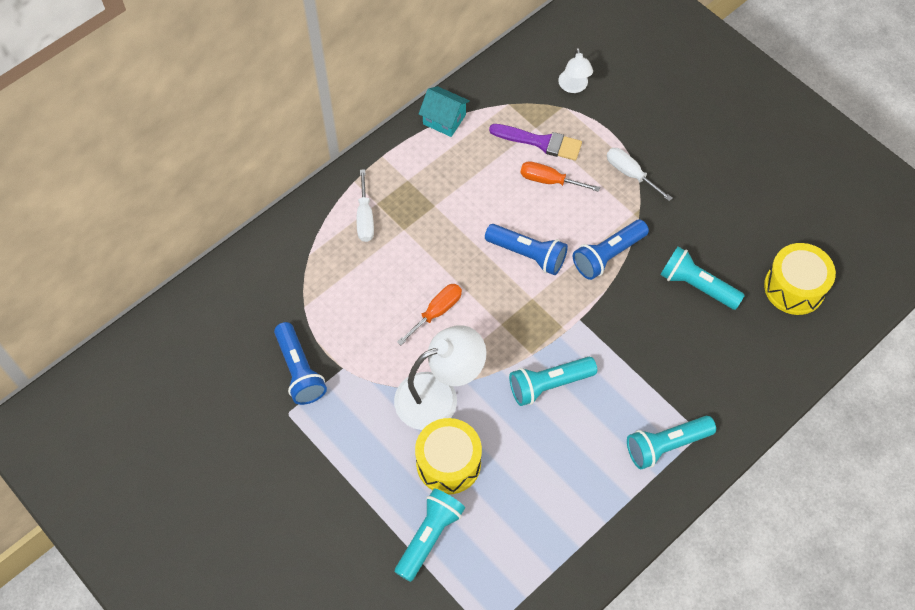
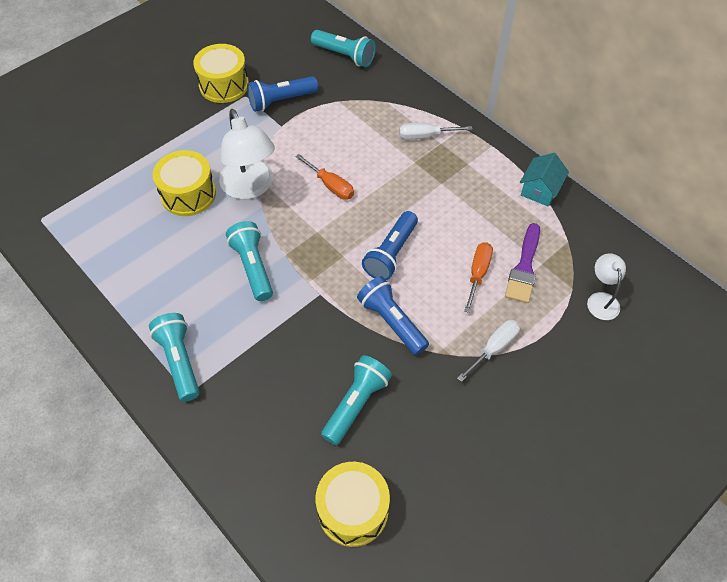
camera: 90 degrees right, 5 degrees down
(266, 440) = (224, 85): none -> yellow drum
(429, 536) = (127, 182): turquoise flashlight -> turquoise flashlight (345, 56)
(574, 87) = (601, 300): white lamp -> white lamp turned 90 degrees clockwise

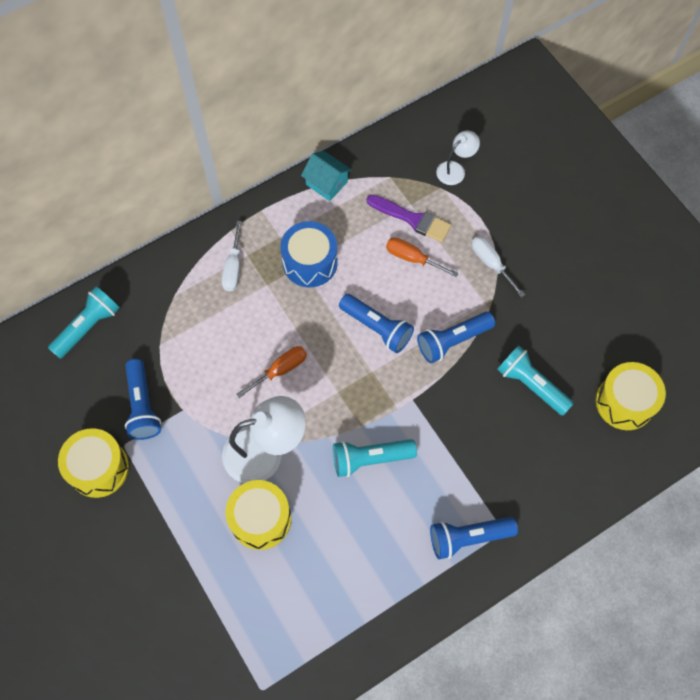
camera: 80 degrees left, 10 degrees up
(179, 361) = (468, 537): turquoise flashlight -> blue flashlight
(447, 190) = (310, 262): none -> blue drum
(601, 300) = (455, 169): white lamp -> white lamp turned 135 degrees clockwise

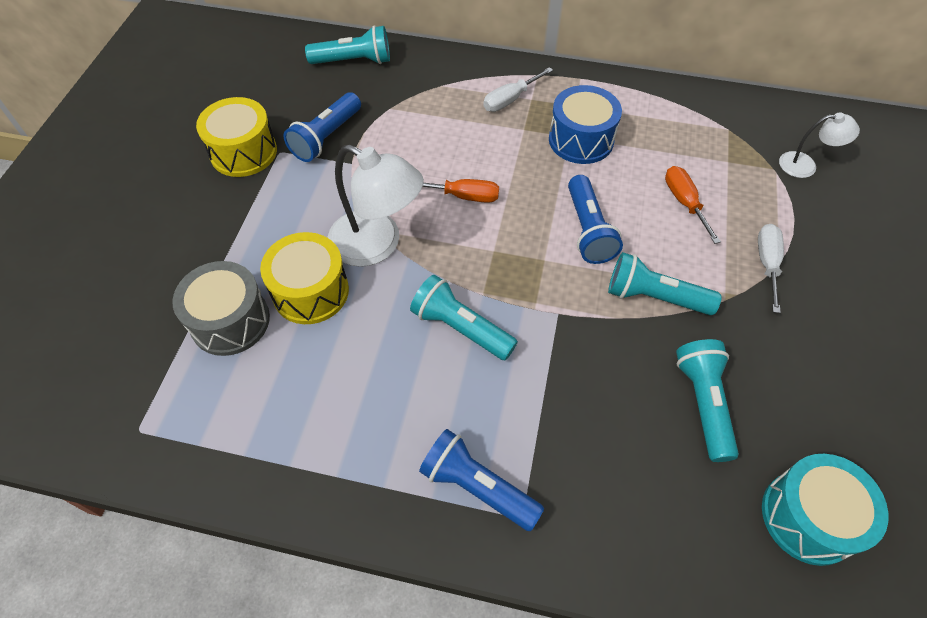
camera: 45 degrees right, 10 degrees down
(235, 582) = (230, 321): none -> grey drum
(326, 183) = (661, 97): turquoise house -> none
(412, 219) = (717, 173): purple brush -> none
(452, 341) = (654, 297): blue flashlight -> turquoise flashlight
(624, 402) = (808, 517): yellow drum -> turquoise drum

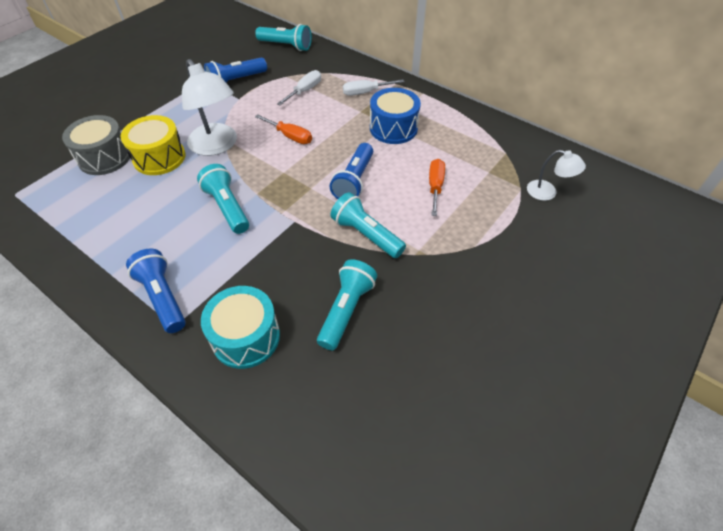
camera: 25 degrees right, 5 degrees down
(243, 152) = (184, 75): yellow drum -> none
(767, 264) = (465, 243): white screwdriver -> white screwdriver (305, 91)
(808, 517) = (362, 411): turquoise drum -> turquoise drum (246, 337)

